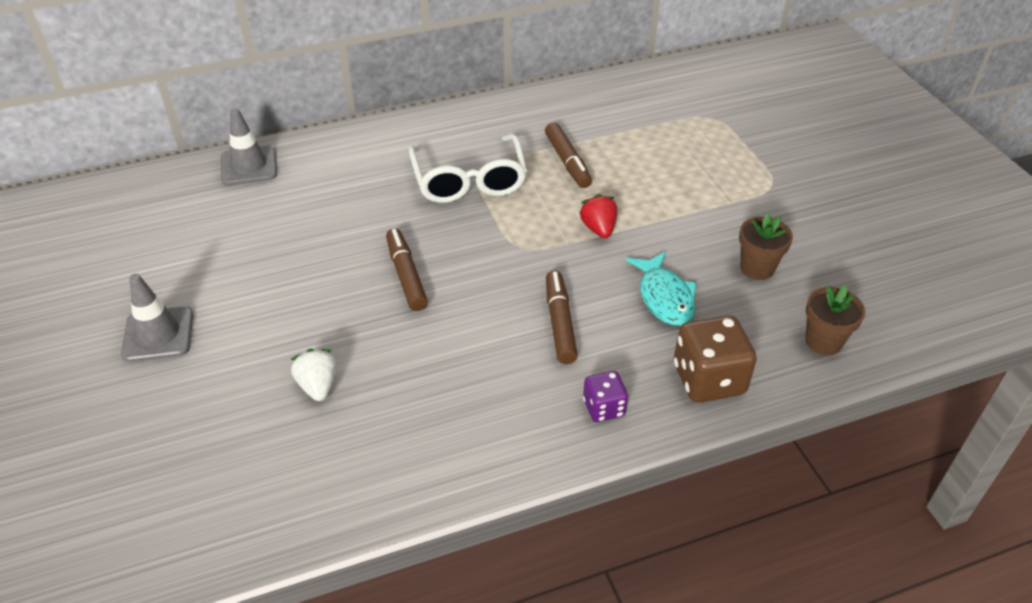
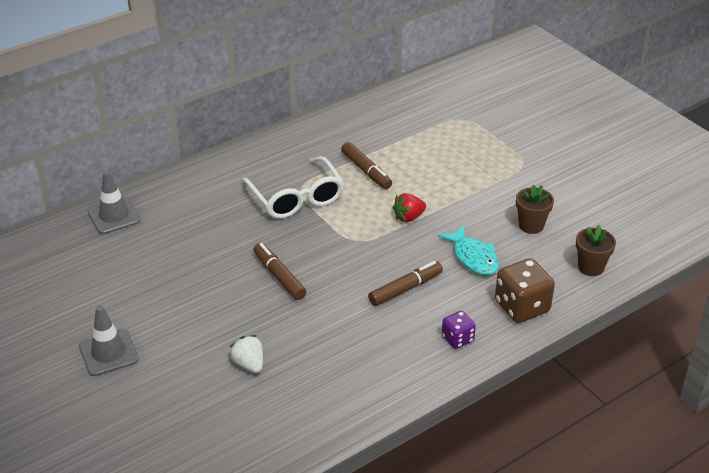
camera: 15 degrees left, 5 degrees down
(559, 323) = (405, 289): brown marker -> brown marker turned 75 degrees clockwise
(598, 229) = (408, 217): red strawberry -> red strawberry turned 90 degrees counterclockwise

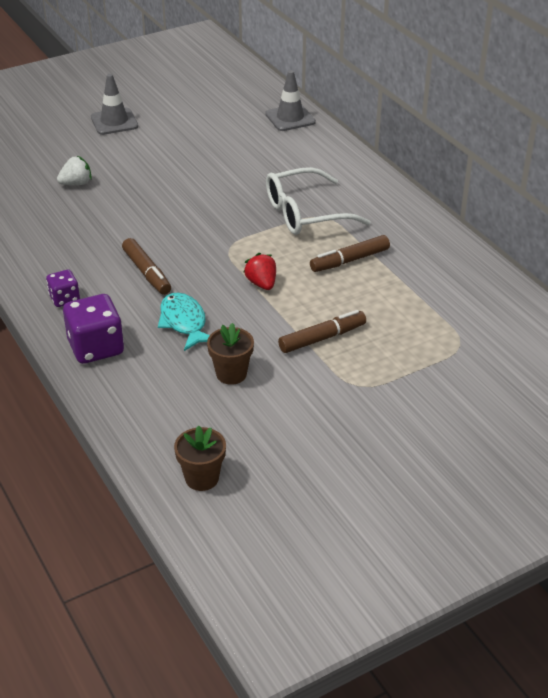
camera: 95 degrees right, 0 degrees up
(279, 276) = (185, 200): brown marker -> brown marker (322, 338)
(473, 257) = (184, 322): turquoise fish -> turquoise fish turned 90 degrees clockwise
(522, 307) = (96, 348): brown dice -> purple dice
(591, 267) = (145, 412): brown flower pot -> brown flower pot (202, 478)

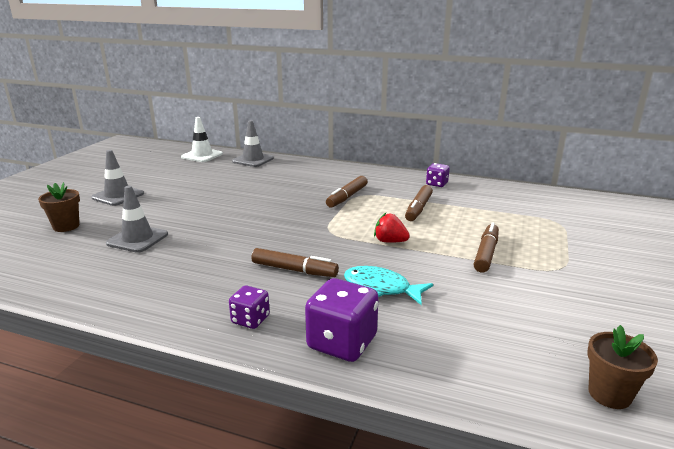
camera: 40 degrees left, 15 degrees down
(76, 183) = (137, 239): white strawberry -> grey traffic cone
(231, 374) = (477, 304): brown flower pot -> brown flower pot (66, 226)
(249, 90) = (202, 155): none -> white traffic cone
(305, 213) = (347, 197): white glasses -> brown marker
(426, 237) = (436, 184): none -> purple dice

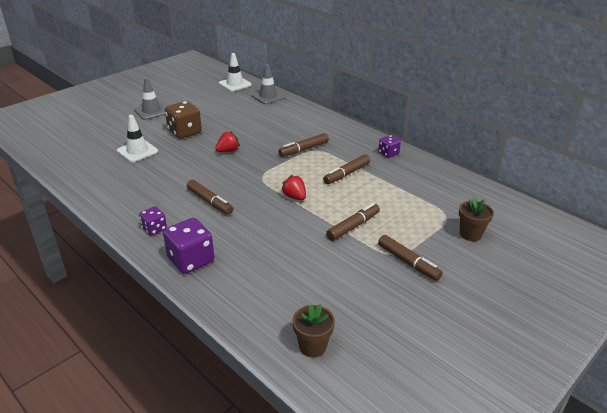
camera: 25 degrees right, 10 degrees up
(66, 226) = (105, 130): brown flower pot -> brown flower pot (470, 234)
(137, 239) = (137, 151): grey traffic cone -> white traffic cone
(185, 208) = (185, 132): none -> brown dice
(260, 215) = (228, 151): none -> red strawberry
(381, 288) = (251, 231): turquoise fish -> none
(582, 271) = (408, 262): none -> brown marker

